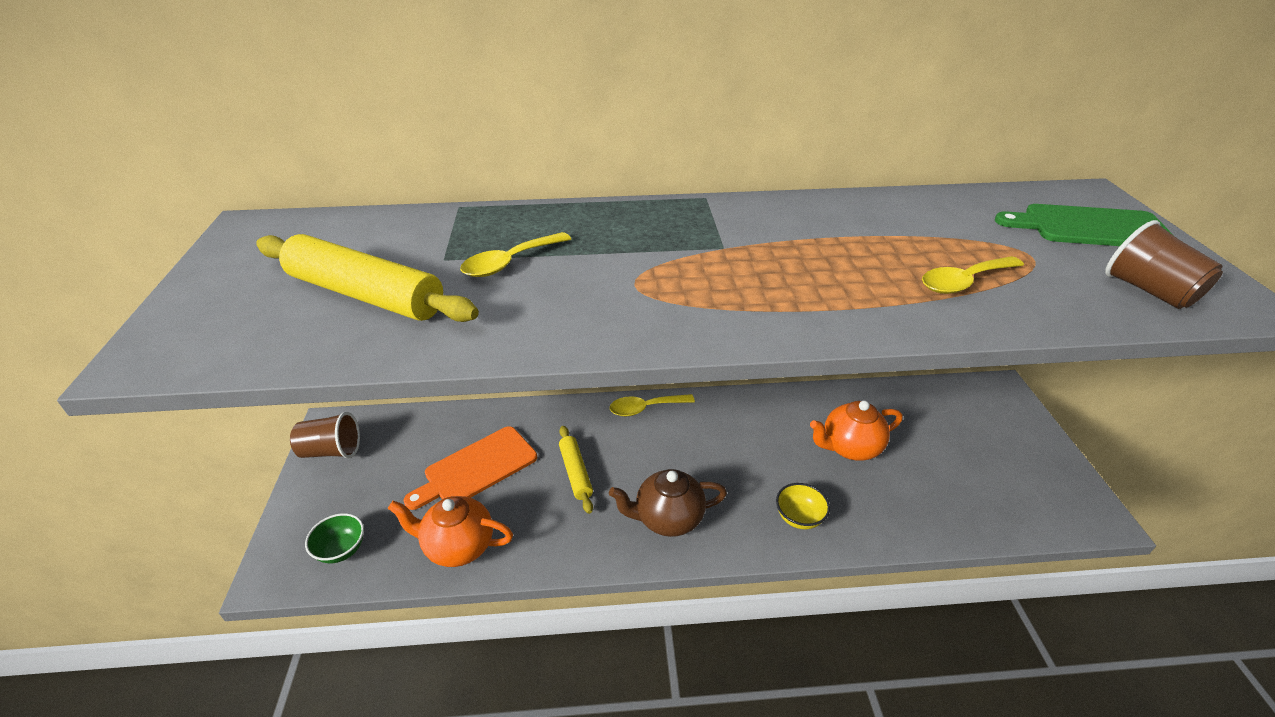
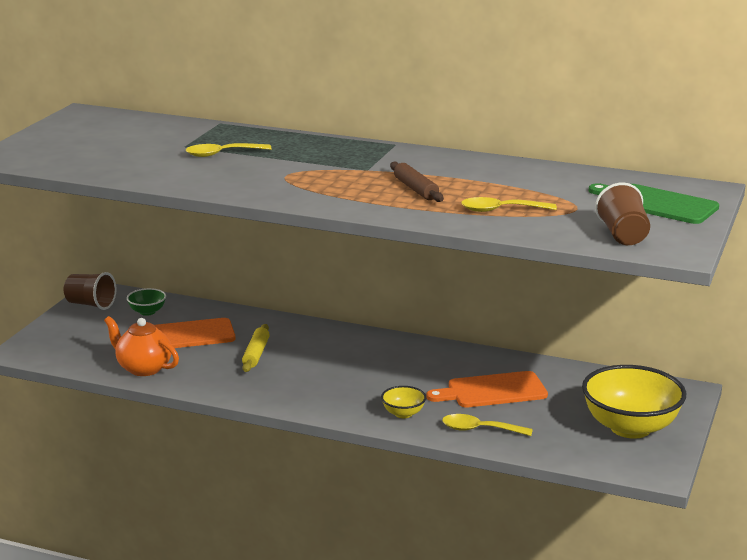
camera: 25 degrees right, 15 degrees down
(341, 550) = (67, 352): green bowl -> green bowl (147, 312)
(365, 295) = (125, 153): yellow rolling pin -> none
(645, 408) = (345, 333): yellow spoon -> yellow spoon (479, 430)
(668, 519) = (302, 391): brown teapot -> none
(822, 269) = (416, 189): none -> brown rolling pin
(850, 448) = (492, 391): orange teapot -> orange cutting board
(1011, 457) = (630, 428): none -> yellow bowl

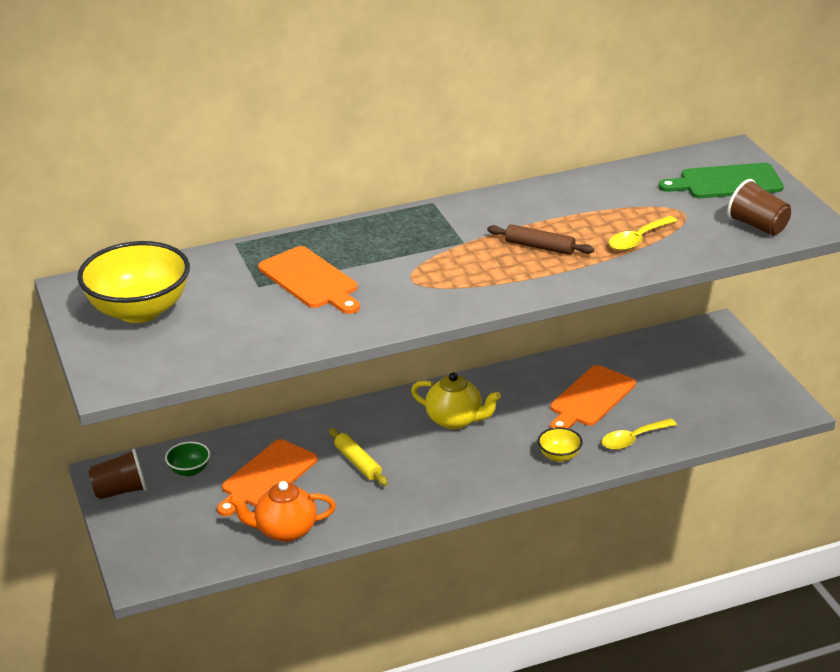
camera: 40 degrees left, 10 degrees up
(221, 154) = (310, 280): yellow spoon -> orange cutting board
(366, 360) = (455, 420): none -> yellow teapot
(630, 428) = (725, 380): yellow bowl -> yellow bowl (139, 310)

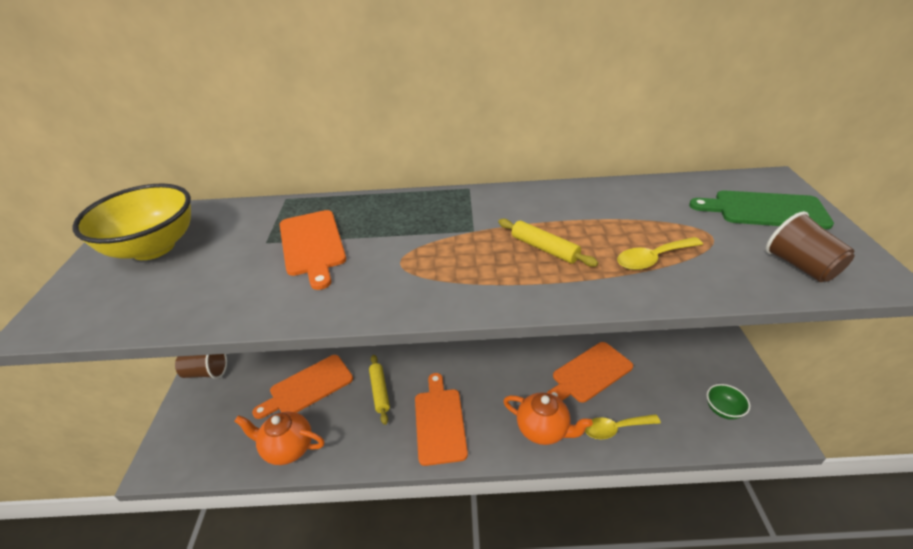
camera: 20 degrees right, 5 degrees up
(189, 470) = (261, 366): green bowl -> green bowl (723, 410)
(444, 473) = (439, 422): none -> orange cutting board
(455, 420) = (472, 368): yellow teapot -> none
(540, 247) = (544, 248): brown rolling pin -> yellow rolling pin
(559, 456) = (543, 430): yellow bowl -> orange teapot

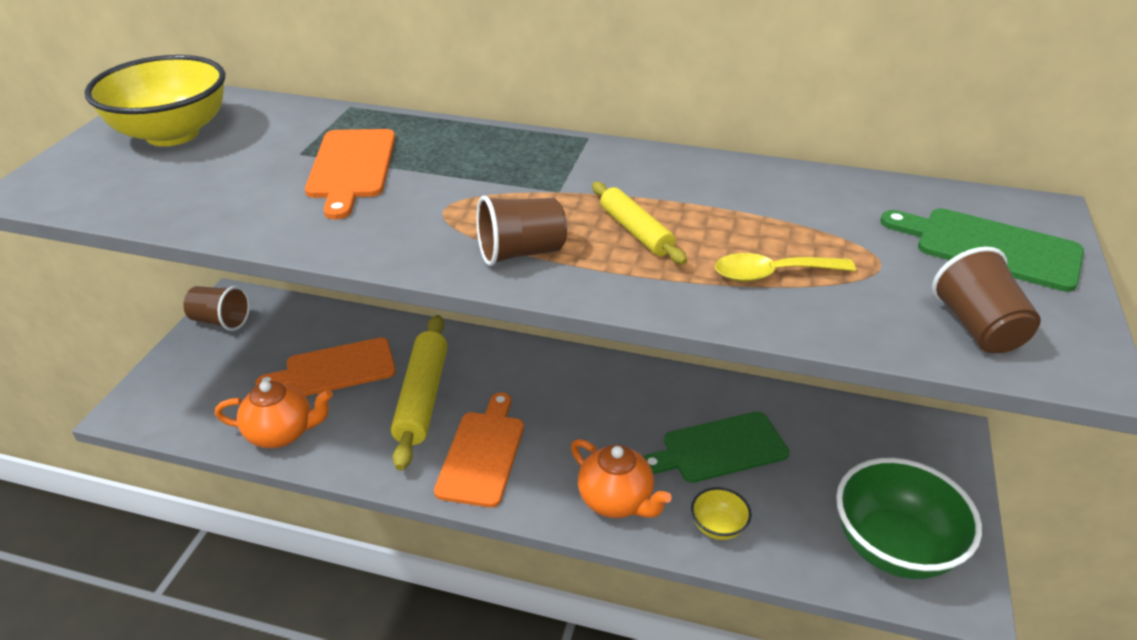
camera: 15 degrees right, 0 degrees up
(287, 448) = (282, 433): orange teapot -> orange teapot turned 150 degrees clockwise
(379, 391) = (422, 397): yellow rolling pin -> yellow rolling pin, size x1.76
(476, 283) = (521, 253): none -> brown cup
(589, 373) = (719, 448): orange cutting board -> green cutting board
(615, 429) = (718, 527): yellow spoon -> yellow bowl
(723, 410) = (893, 547): green bowl -> green bowl, size x2.22

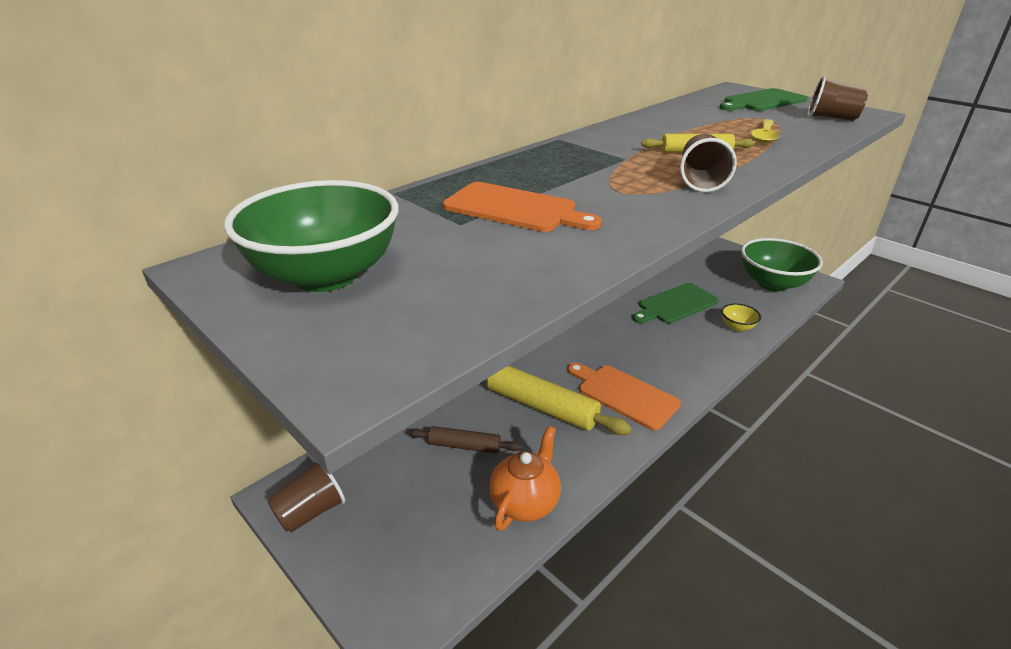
camera: 60 degrees left, 5 degrees down
(172, 134) = (326, 275): yellow bowl -> green bowl
(335, 369) = (464, 446): orange cutting board -> brown rolling pin
(616, 501) = (699, 354): orange teapot -> none
(719, 448) = (675, 304): green cutting board -> green cutting board turned 45 degrees clockwise

